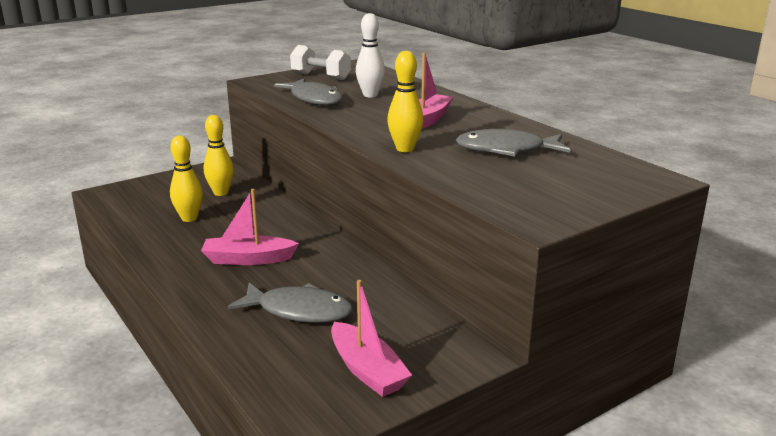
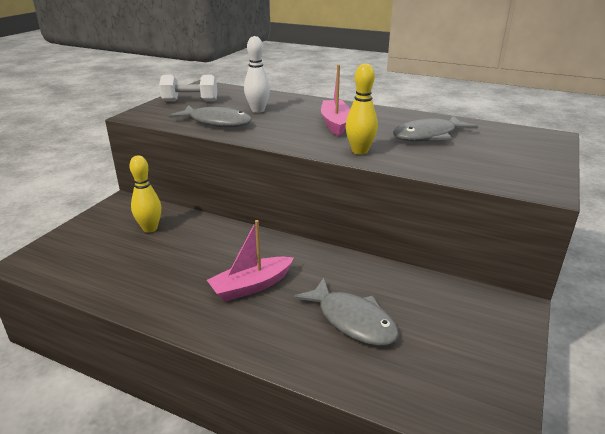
camera: 30 degrees left, 5 degrees up
(189, 218) = (148, 263): yellow bowling pin -> none
(299, 311) = (352, 320): grey fish -> grey fish turned 60 degrees clockwise
(367, 370) = (467, 354): pink boat -> none

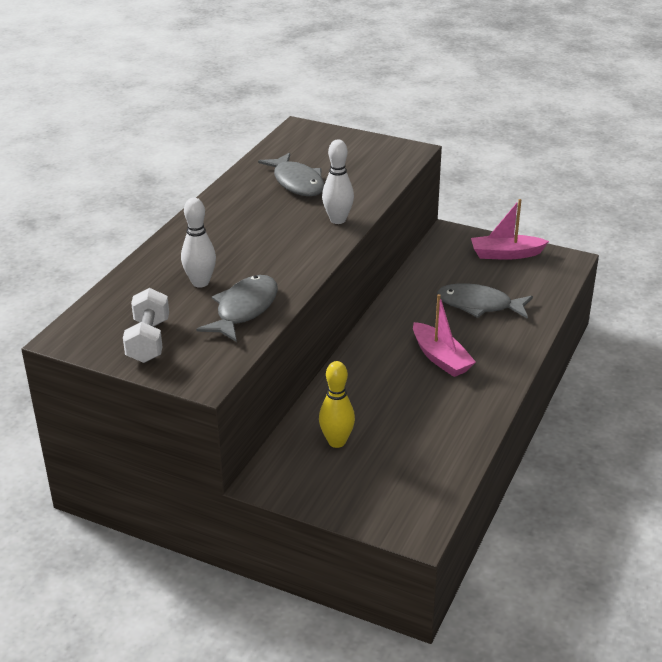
camera: 90 degrees left, 5 degrees up
(335, 123) = (256, 231): pink boat -> pink boat (506, 254)
(352, 320) = (479, 305): grey fish -> grey fish turned 120 degrees counterclockwise
(360, 151) = (338, 220): yellow bowling pin -> white bowling pin

